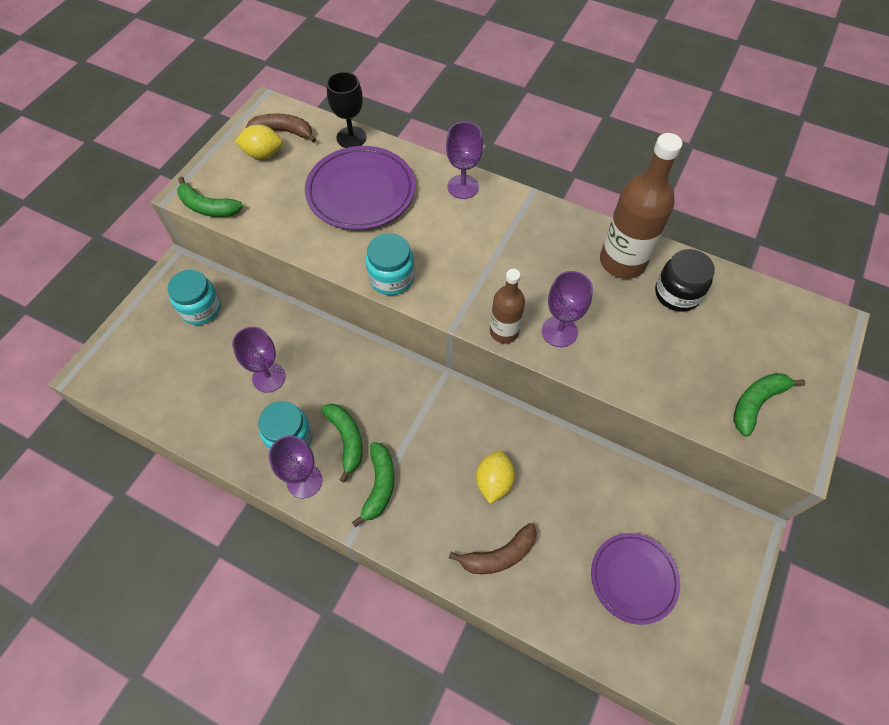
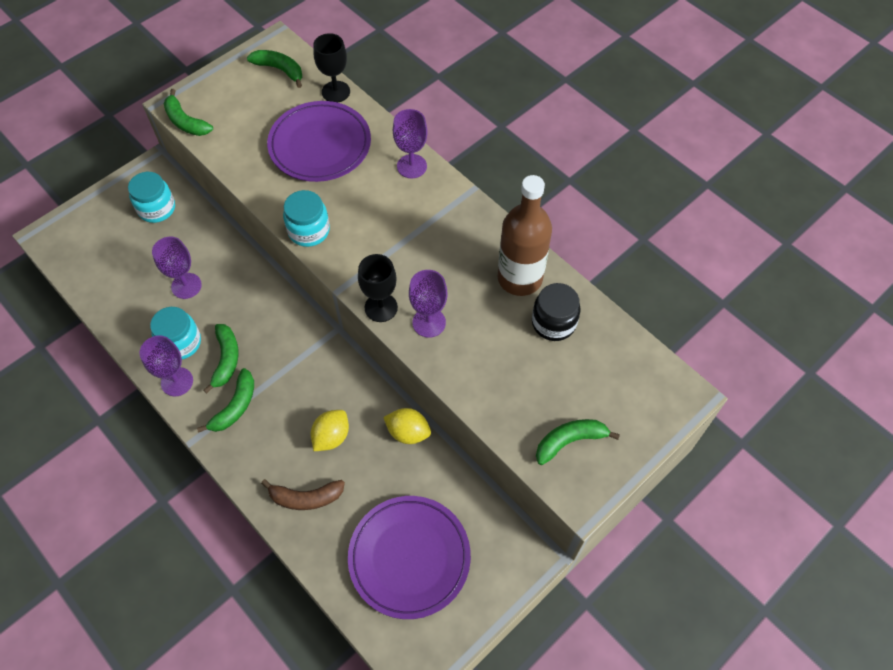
camera: 20 degrees right, 0 degrees up
(263, 154) = (253, 86): yellow lemon -> yellow lemon (408, 432)
(284, 131) = (280, 70): brown banana -> green banana
(504, 332) = (381, 307): brown bottle -> black goblet
(633, 578) = (409, 557): purple plate -> purple plate, size x1.51

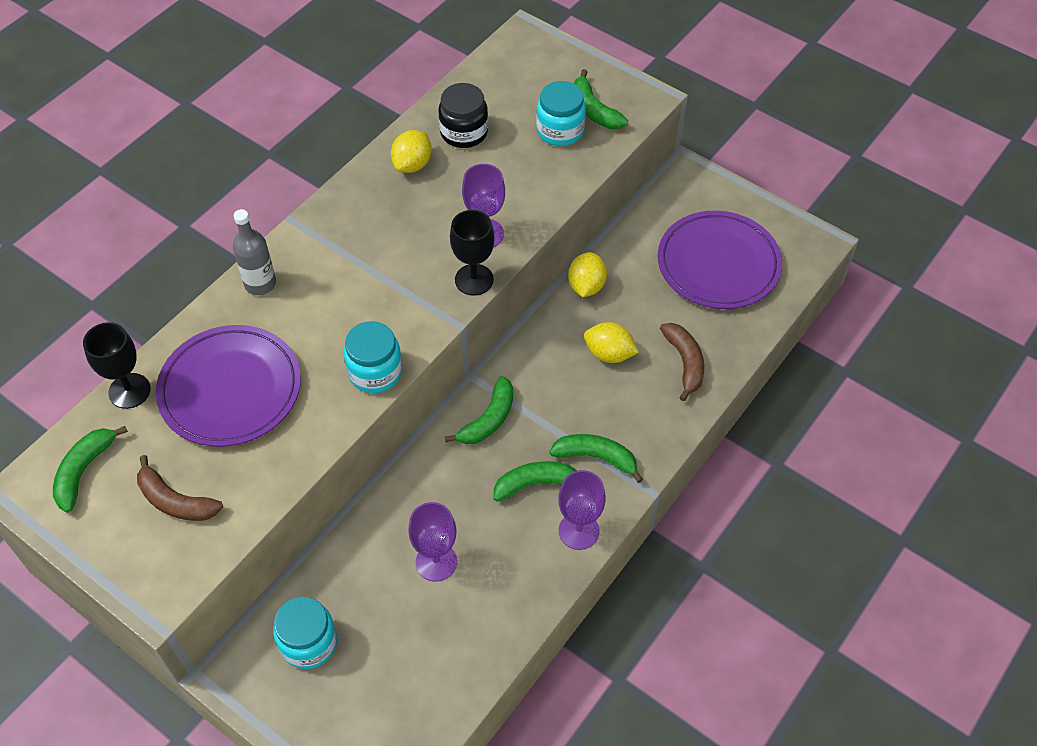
camera: 100 degrees left, 5 degrees down
(181, 342) = (523, 543): turquoise jar -> turquoise jar (560, 130)
(186, 122) = (194, 571): green banana -> green banana (488, 419)
(240, 114) = (175, 501): none -> brown banana
(412, 166) = (260, 284): purple goblet -> grey bottle
(520, 278) = (412, 164): brown bottle -> yellow lemon

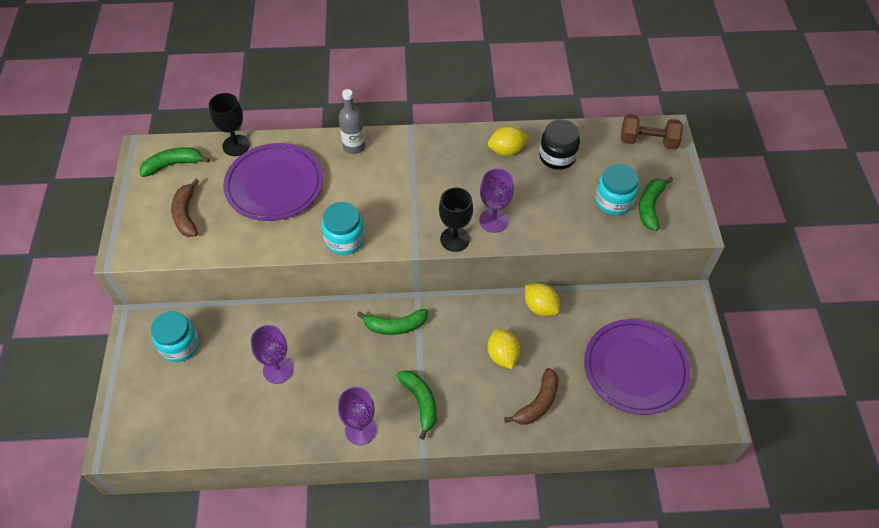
camera: 50 degrees right, 0 degrees up
(521, 57) = (648, 141): none -> brown dumbbell
(536, 484) = (373, 383): green banana -> none
(586, 286) = (540, 307): yellow lemon -> yellow lemon turned 75 degrees clockwise

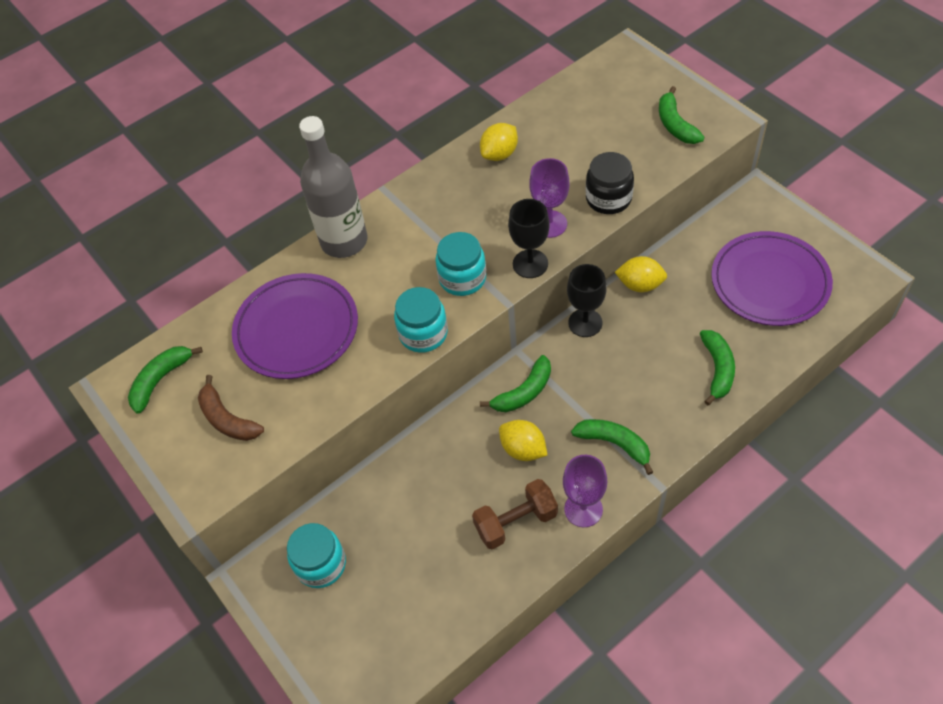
camera: 30 degrees left, 0 degrees up
(236, 145) = (214, 317): black goblet -> black goblet (585, 323)
(278, 369) = (448, 513): purple goblet -> none
(354, 146) = (344, 241): grey bottle -> grey bottle, size x1.70
(502, 355) = (647, 350): yellow lemon -> yellow lemon (523, 449)
(537, 403) = (717, 369): brown banana -> green banana
(557, 157) = (552, 131): black jar -> black jar (608, 199)
(613, 201) = (639, 139): turquoise jar -> turquoise jar (462, 278)
(648, 141) = (619, 70): brown dumbbell -> brown dumbbell (516, 522)

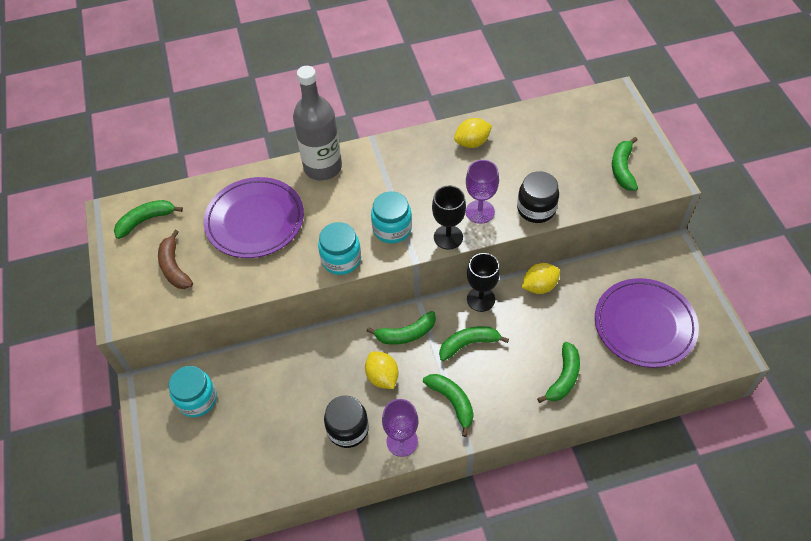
camera: 20 degrees right, 0 degrees up
(516, 522) = (348, 429): brown dumbbell -> black jar
(598, 375) = (468, 344): none -> green banana
(640, 285) = (539, 286): yellow lemon -> yellow lemon turned 60 degrees counterclockwise

